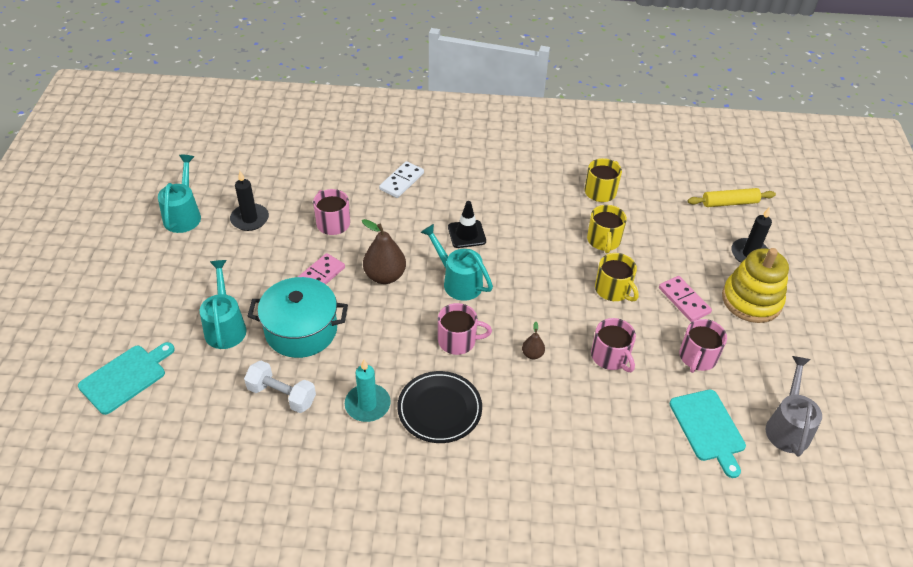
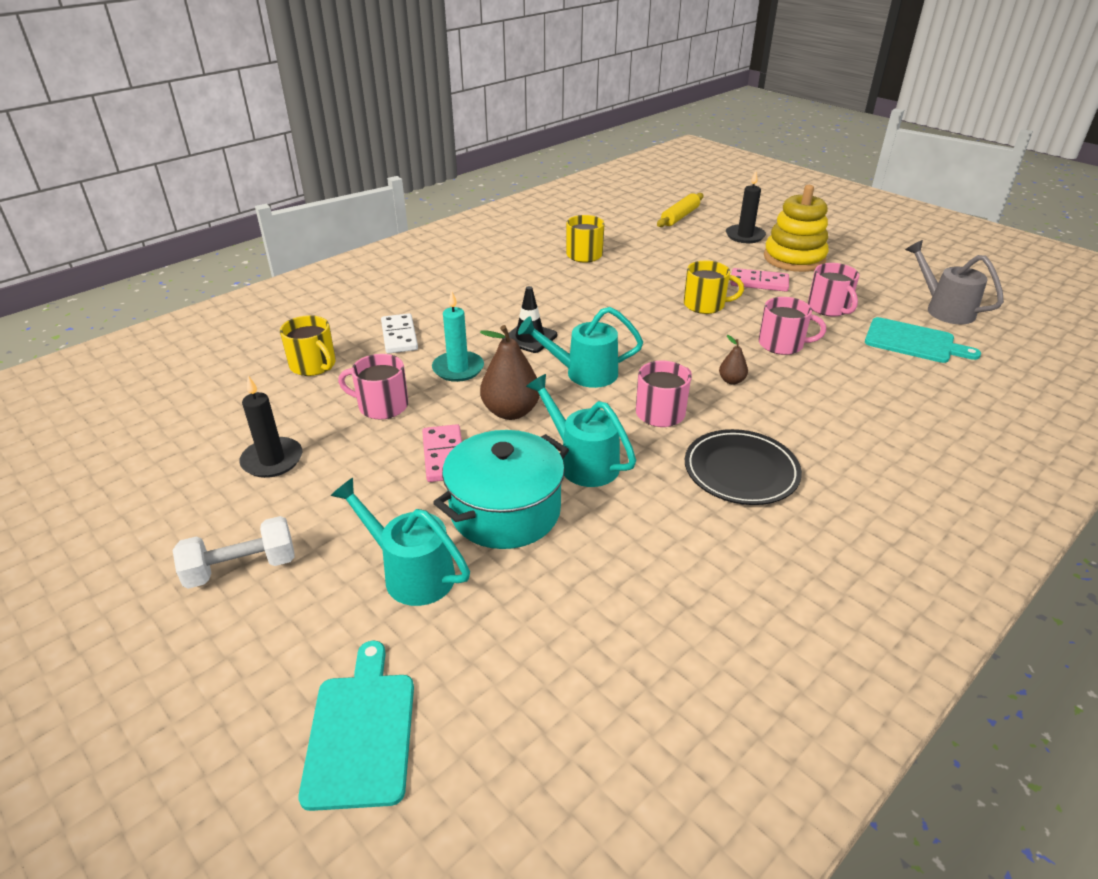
camera: 45 degrees left, 10 degrees down
(184, 215) = (168, 510): turquoise watering can -> turquoise watering can (582, 462)
(282, 395) = (586, 581): white dumbbell -> white dumbbell (241, 568)
(367, 405) = (679, 518): turquoise candle -> turquoise candle (458, 369)
(603, 240) = (642, 281): yellow mug -> yellow mug (313, 365)

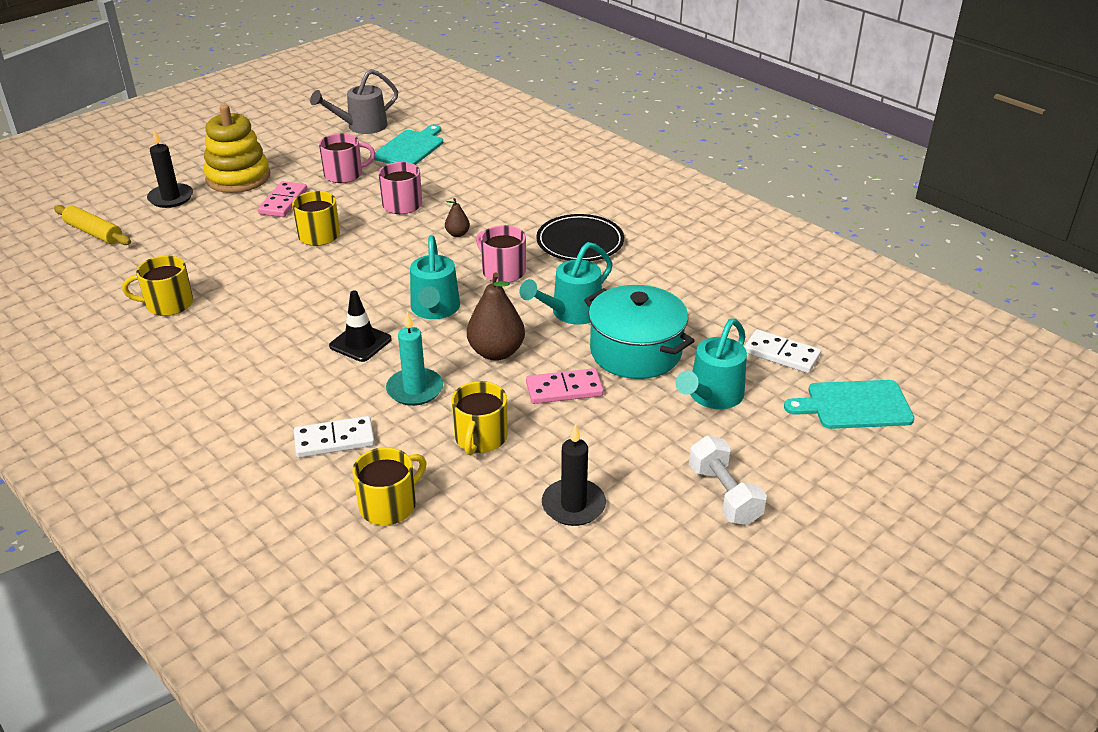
camera: 90 degrees left, 0 degrees up
(382, 406) = (480, 438): pink mug -> yellow mug
(490, 657) = (781, 354): none -> white domino

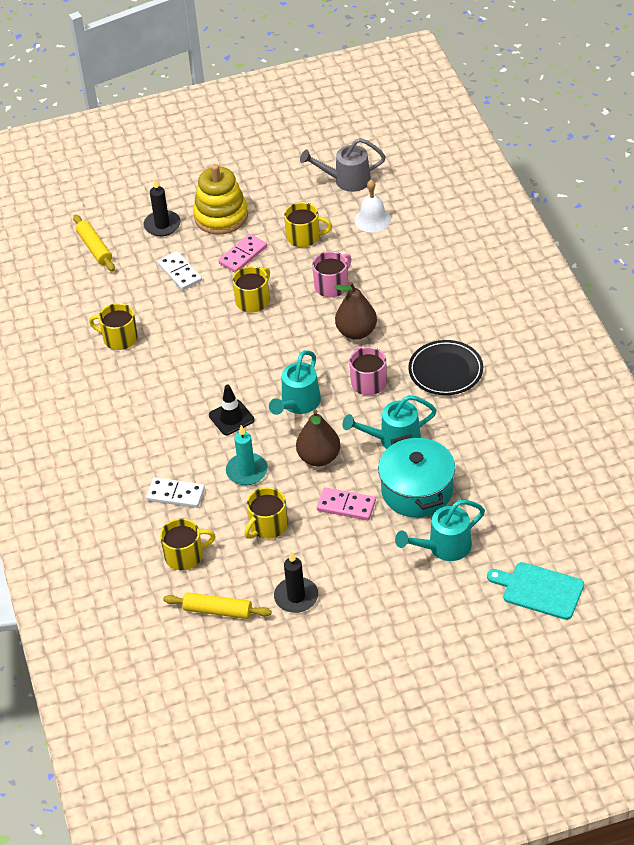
camera: 30 degrees right, 10 degrees up
(344, 174) = (304, 237): pink mug -> yellow mug
(410, 148) = (372, 219): turquoise cutting board -> white bell
(457, 234) = (356, 332): brown pear -> brown pear, size x1.99
(477, 557) = (218, 611): none -> yellow rolling pin
(724, 495) = (396, 625): white dumbbell -> none
(781, 354) = (521, 529): white domino -> white domino (179, 273)

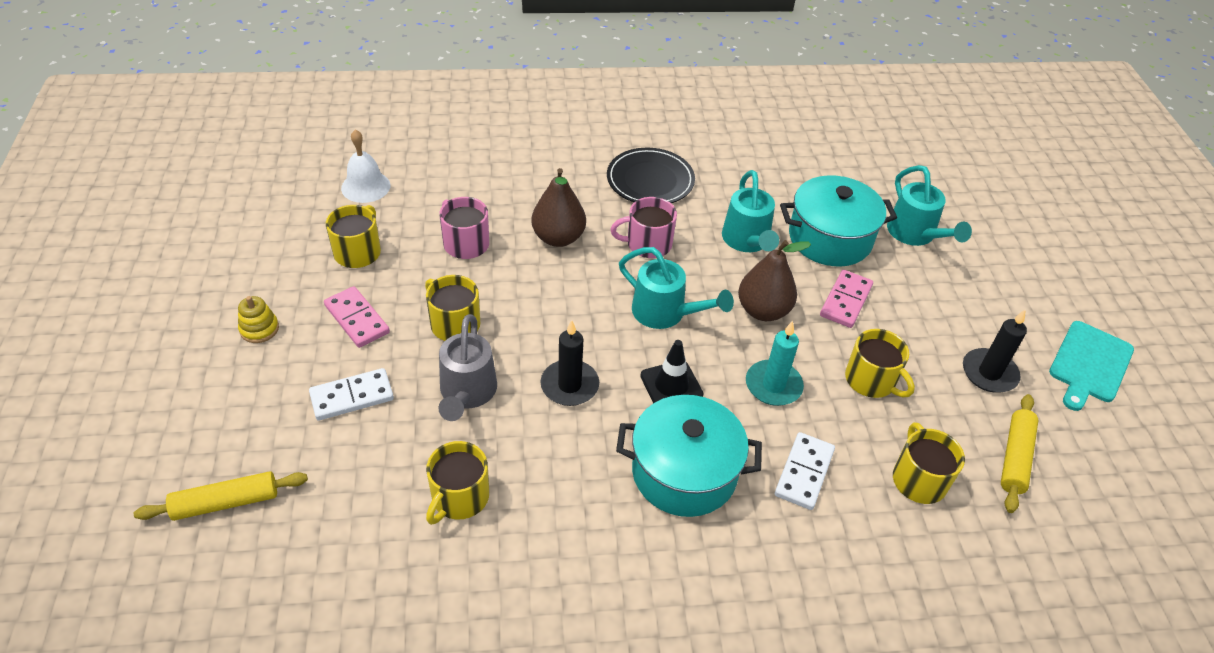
camera: 85 degrees left, 0 degrees up
(161, 435) = (684, 472): none -> turquoise pot
(162, 225) = (231, 402): black candle -> black candle (569, 385)
(221, 216) = (259, 329): yellow stacking toy -> yellow stacking toy, size x0.46
(346, 180) = (276, 194): grey watering can -> grey watering can (466, 393)
(539, 590) = (975, 181): turquoise cutting board -> turquoise cutting board (1090, 364)

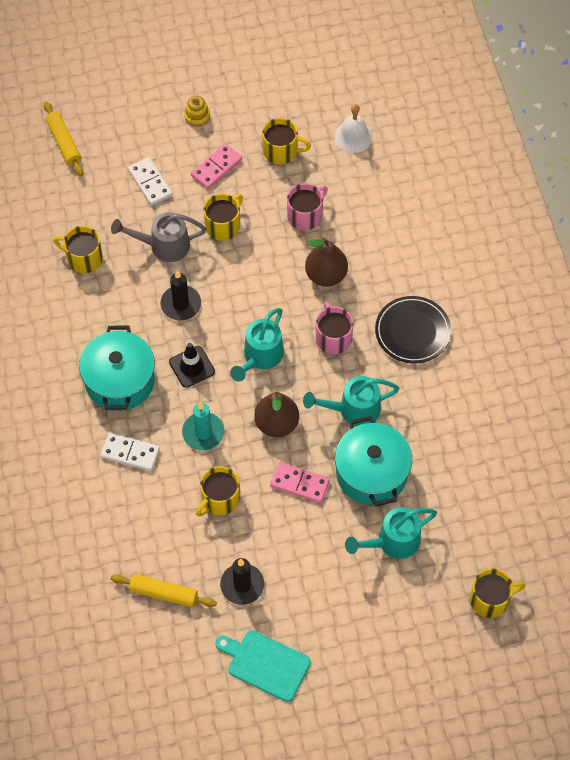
camera: 85 degrees right, 15 degrees up
(918, 479) = (135, 526): yellow mug -> yellow mug (490, 599)

